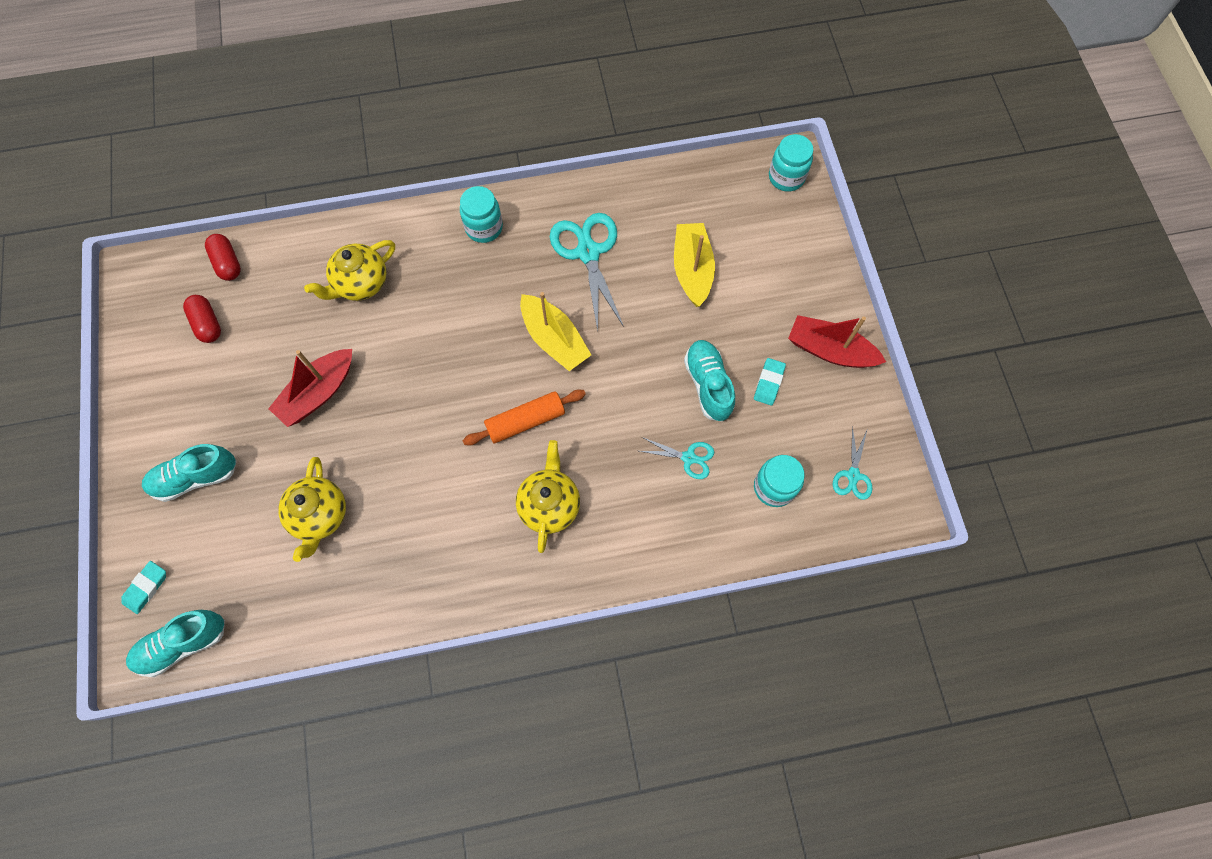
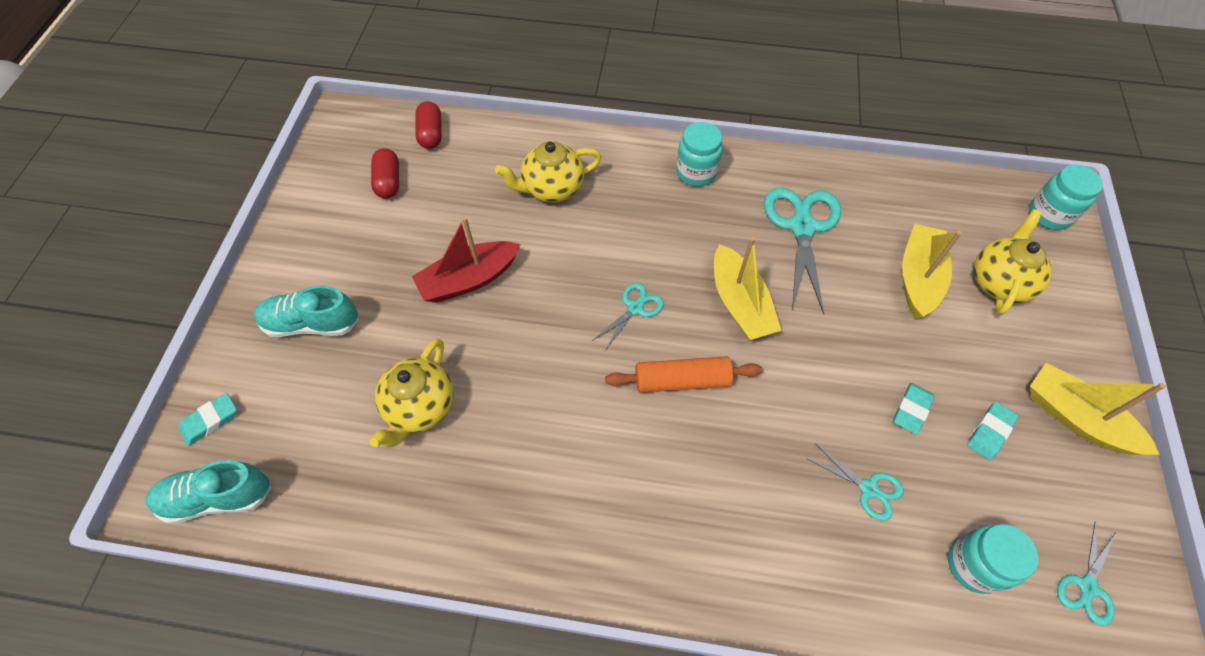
camera: 20 degrees right, 10 degrees down
(469, 372) = (635, 308): none -> turquoise scissors
(549, 505) = (682, 486): yellow teapot -> yellow teapot (999, 282)
(708, 385) = (911, 410): turquoise shoe -> turquoise eraser
(829, 350) = (1076, 418): red boat -> yellow boat

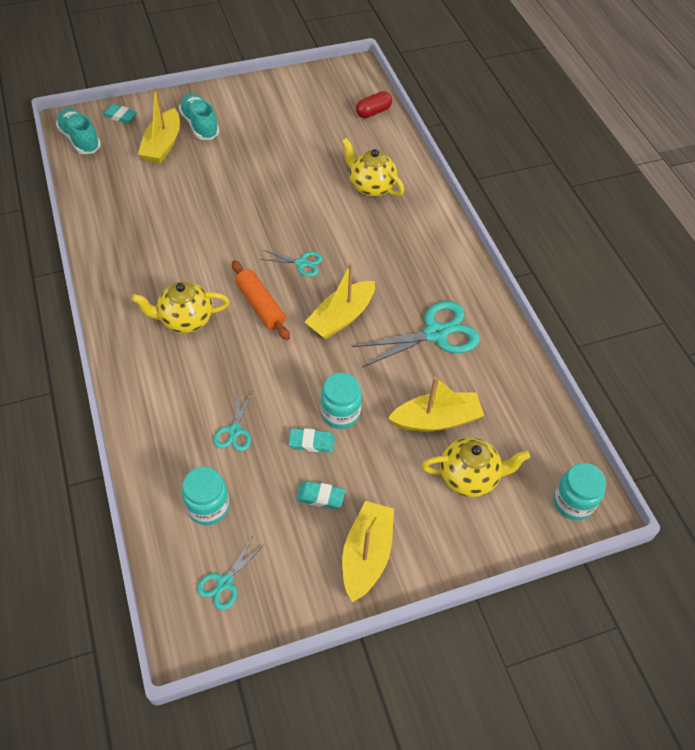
camera: 60 degrees right, 5 degrees down
(316, 386) = (162, 145): none -> yellow boat
(388, 182) = (321, 110): red capsule -> none
(420, 407) = (173, 192): yellow teapot -> yellow teapot (185, 320)
(469, 279) = (272, 176): red boat -> none
(696, 172) = (443, 256): turquoise jar -> turquoise jar (340, 413)
(1087, 587) = (224, 582): turquoise scissors -> turquoise scissors turned 60 degrees counterclockwise

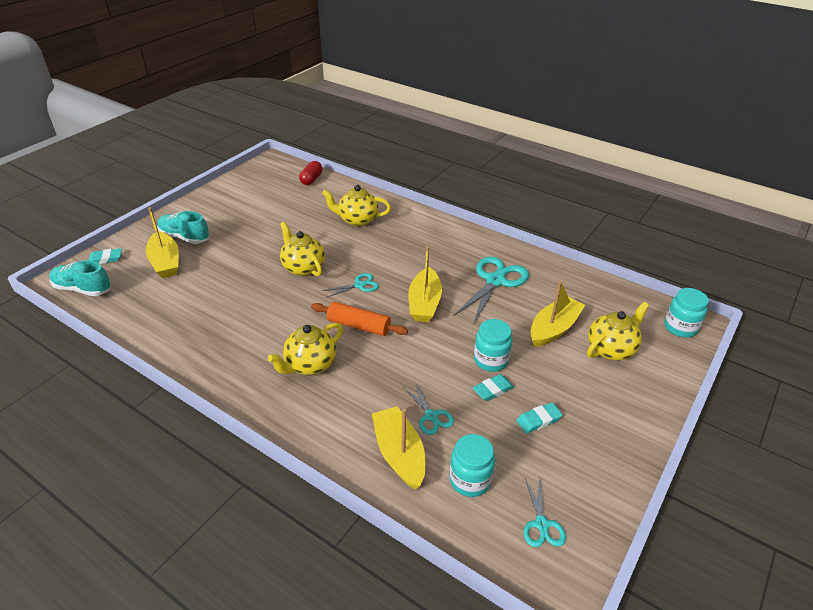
camera: 35 degrees left, 15 degrees down
(270, 215) = (303, 267): none -> yellow teapot
(366, 555) = (609, 436): yellow boat -> yellow boat (399, 454)

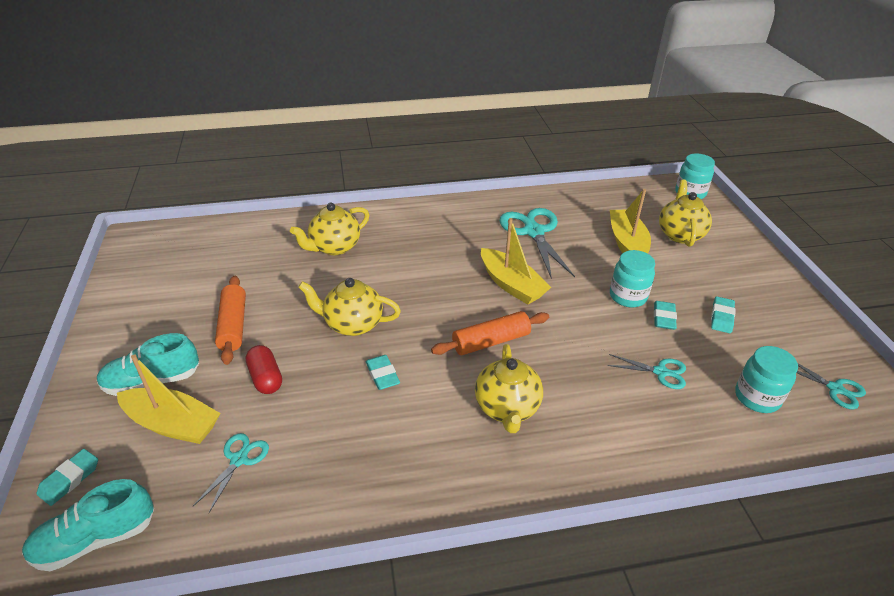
camera: 45 degrees left, 0 degrees up
(250, 232) = (233, 325): none -> orange rolling pin
(278, 303) = (382, 375): none -> turquoise eraser
(311, 179) = (218, 233): red capsule -> red capsule (266, 378)
(359, 285) = (433, 305): turquoise scissors -> turquoise scissors (239, 459)
(399, 454) = (689, 421): yellow boat -> none

